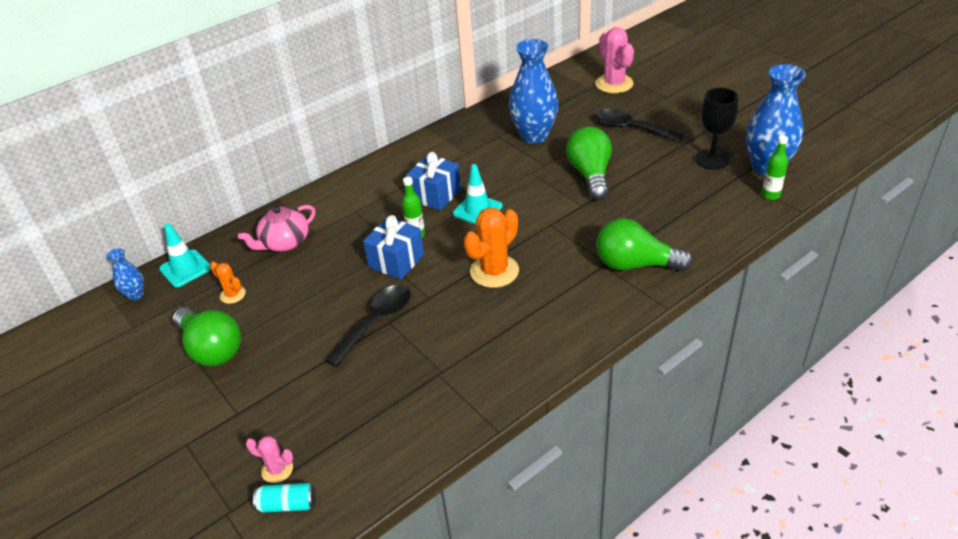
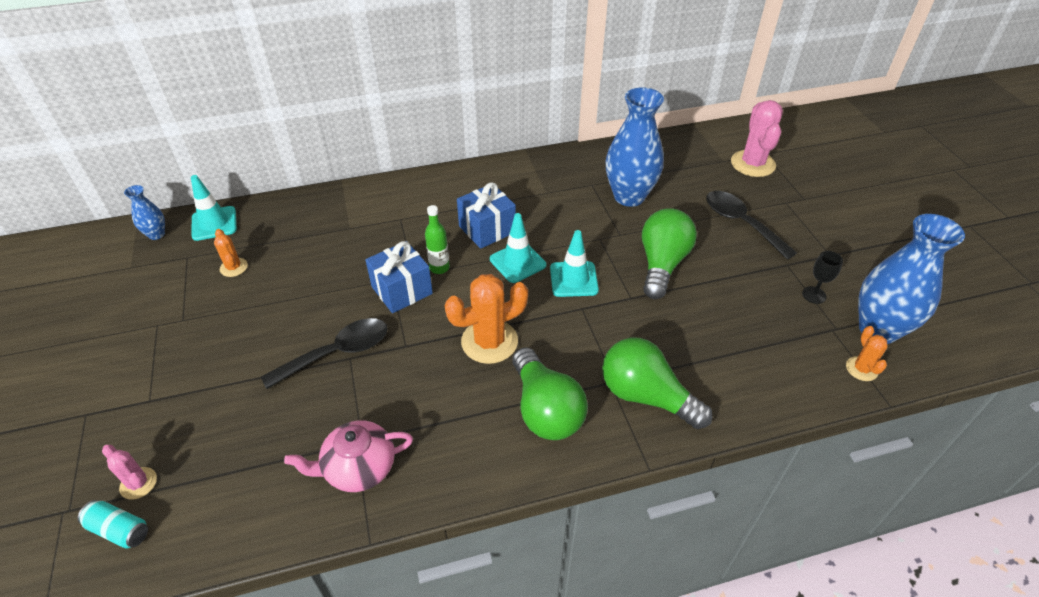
camera: 20 degrees right, 5 degrees up
(211, 349) = (177, 318): green light bulb -> green light bulb (545, 410)
(285, 243) = (315, 229): pink teapot -> pink teapot (358, 468)
(530, 207) = (573, 279): none -> turquoise traffic cone
(712, 159) = (814, 295): black goblet -> black goblet, size x0.57
(770, 195) = (861, 369): green bottle -> orange cactus

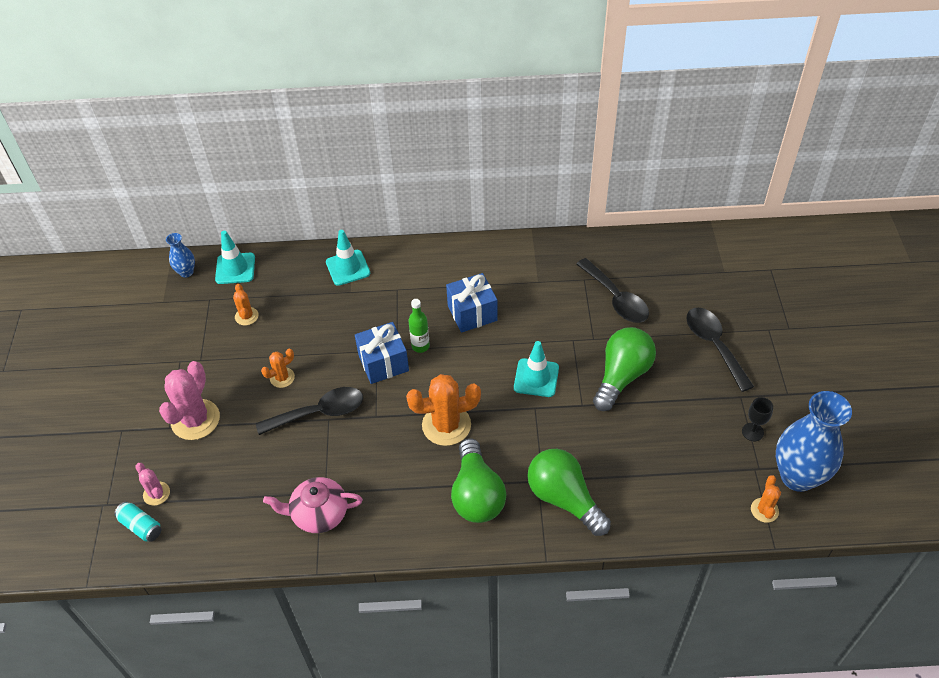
camera: 15 degrees right, 5 degrees up
(286, 323) = (282, 378): none -> orange cactus
(517, 262) = (491, 352): turquoise traffic cone -> turquoise traffic cone (348, 268)
(629, 196) = (615, 298): blue vase -> black spoon
(753, 164) = (753, 280): pink cactus -> pink cactus (195, 420)

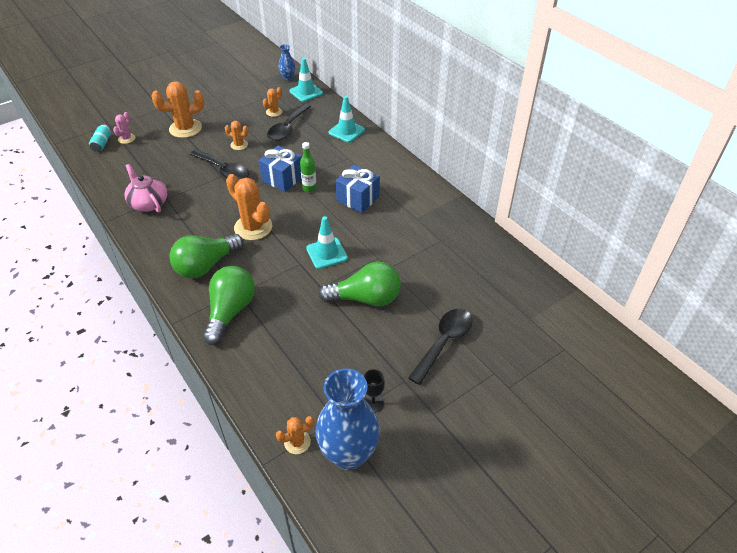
camera: 55 degrees right, 5 degrees down
(195, 420) = (185, 128): pink cactus -> orange cactus
(615, 298) = (438, 265): black spoon -> black spoon (287, 128)

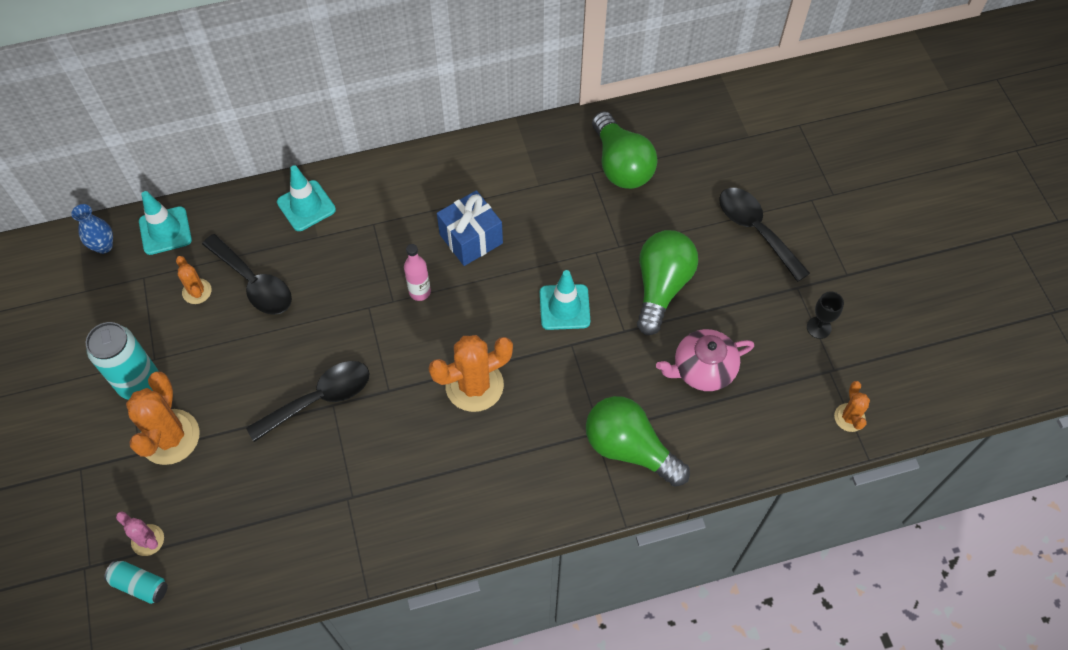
camera: 70 degrees left, 15 degrees up
(148, 203) = (352, 524): pink teapot -> pink teapot (702, 369)
(206, 265) = (529, 463): green light bulb -> green light bulb (621, 165)
(213, 111) = (139, 383): none -> turquoise can
(239, 145) = (262, 363): orange cactus -> none
(282, 179) = (381, 321): blue gift -> none
(309, 188) = (420, 292): green bottle -> pink bottle
(348, 454) = (876, 371): blue vase -> none

